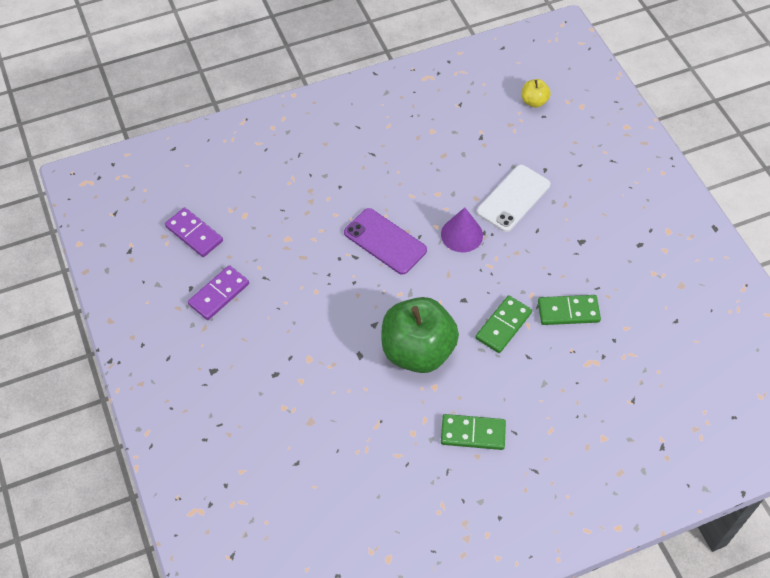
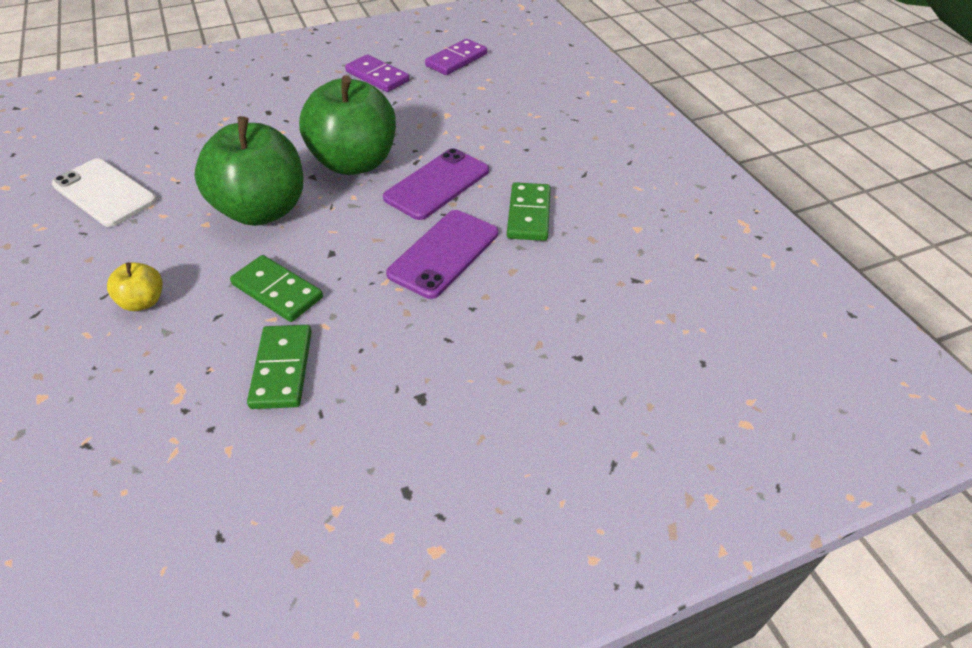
camera: 90 degrees right, 10 degrees down
(356, 297) = (355, 162): none -> green apple
(461, 234) = (444, 253): purple cone -> purple phone
(473, 433) = (122, 255): green domino -> green domino (528, 214)
(513, 198) = (513, 313): white phone -> white phone (104, 193)
(534, 101) = (734, 350): yellow apple -> yellow apple (143, 302)

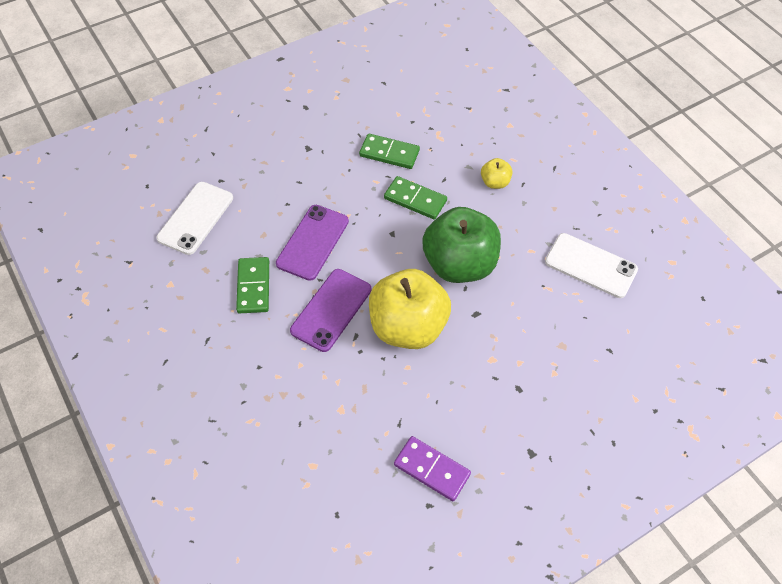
camera: 170 degrees right, 10 degrees up
(282, 369) = (389, 153): green domino -> green domino turned 60 degrees counterclockwise
(355, 162) = (408, 327): green apple -> yellow apple
(456, 60) = (349, 521): purple domino -> none
(613, 303) = (195, 218): none -> white phone

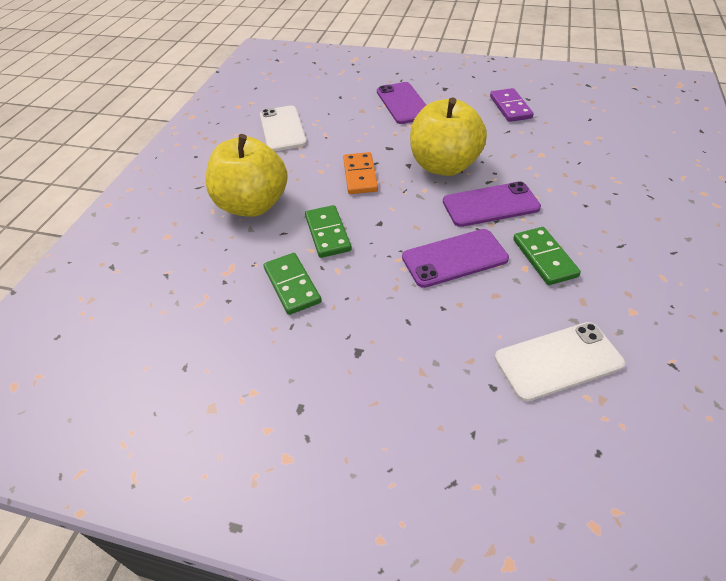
camera: 130 degrees left, 10 degrees down
(253, 286) = (544, 258): green domino -> green domino turned 60 degrees counterclockwise
(459, 264) = (360, 175): green apple -> orange domino
(495, 182) = (252, 205): yellow apple -> yellow apple, size x2.29
(539, 388) = (403, 103): none -> purple phone

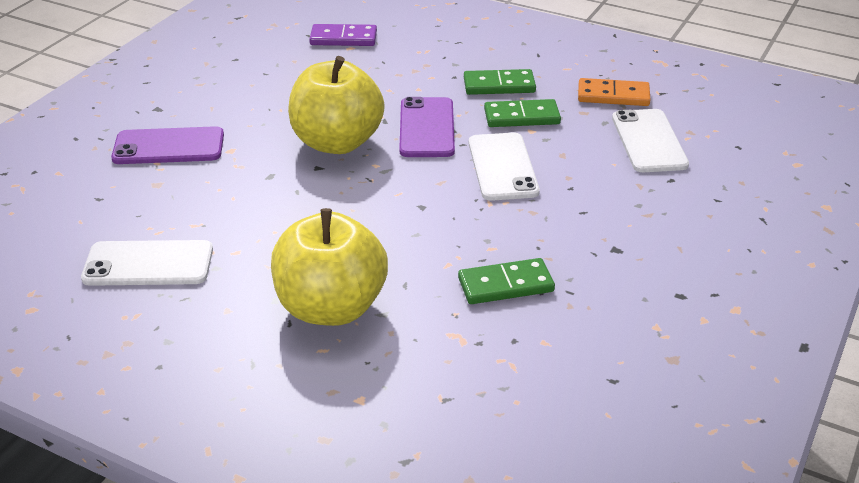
camera: 80 degrees left, 10 degrees down
(328, 233) = (423, 247): green domino -> green domino (499, 85)
(360, 175) = (318, 207): orange domino -> orange domino (613, 96)
(454, 258) = (502, 167): purple phone -> white phone
(510, 107) = (245, 74): purple domino -> purple domino (343, 38)

